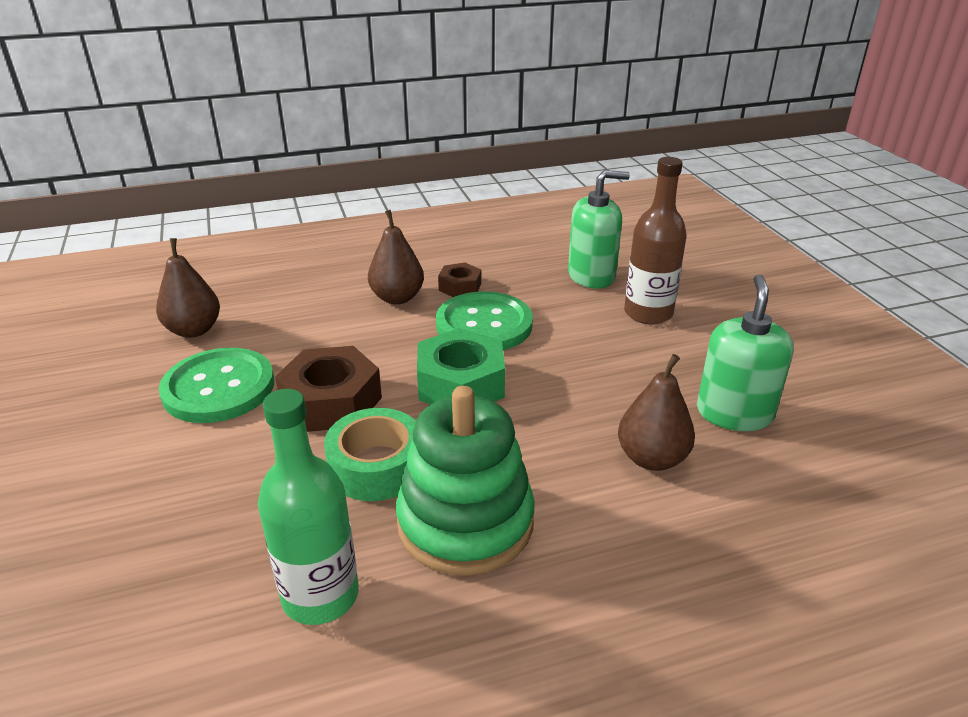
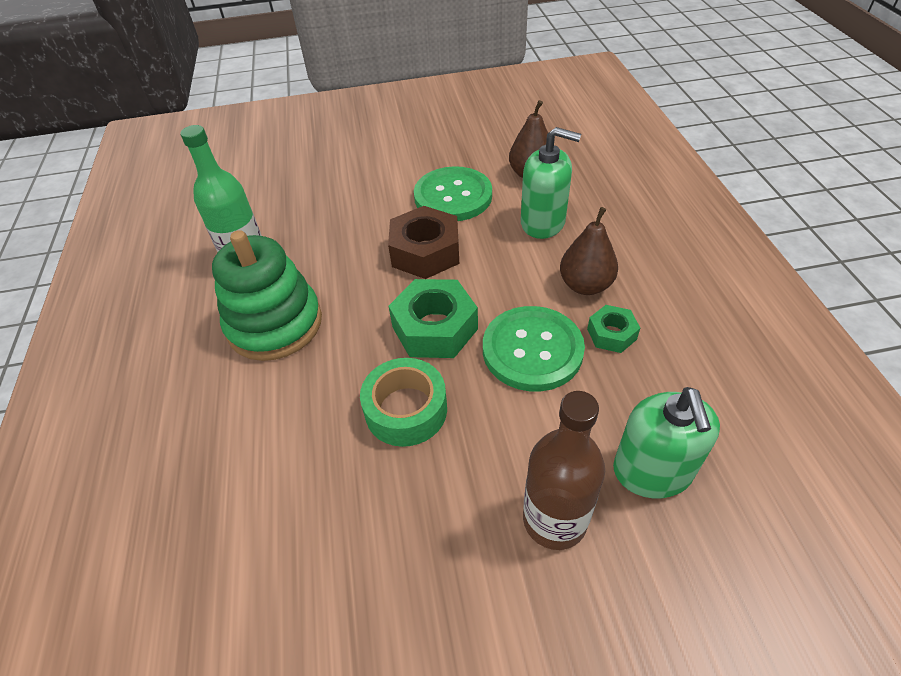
camera: 100 degrees right, 15 degrees up
(376, 466) = (345, 278): green tape -> green tape (406, 410)
(460, 287) = (611, 334): brown nut -> green nut
(652, 458) = (298, 456): brown pear -> none
(734, 413) = (339, 556): green soap dispenser -> green soap dispenser (543, 222)

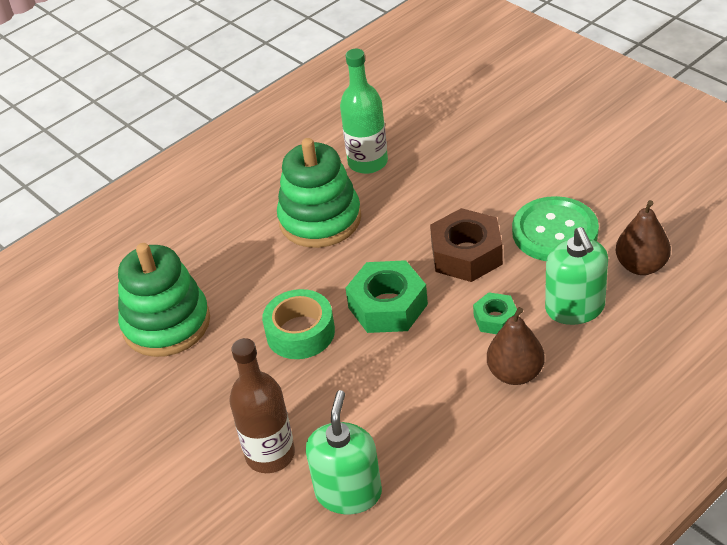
camera: 60 degrees right, 5 degrees down
(270, 534) = (166, 324): none -> green stacking toy
(532, 350) = (412, 373): green button -> none
(611, 334) = (470, 415): green nut -> green nut (495, 319)
(652, 471) = (348, 493): green soap dispenser -> green soap dispenser turned 135 degrees clockwise

